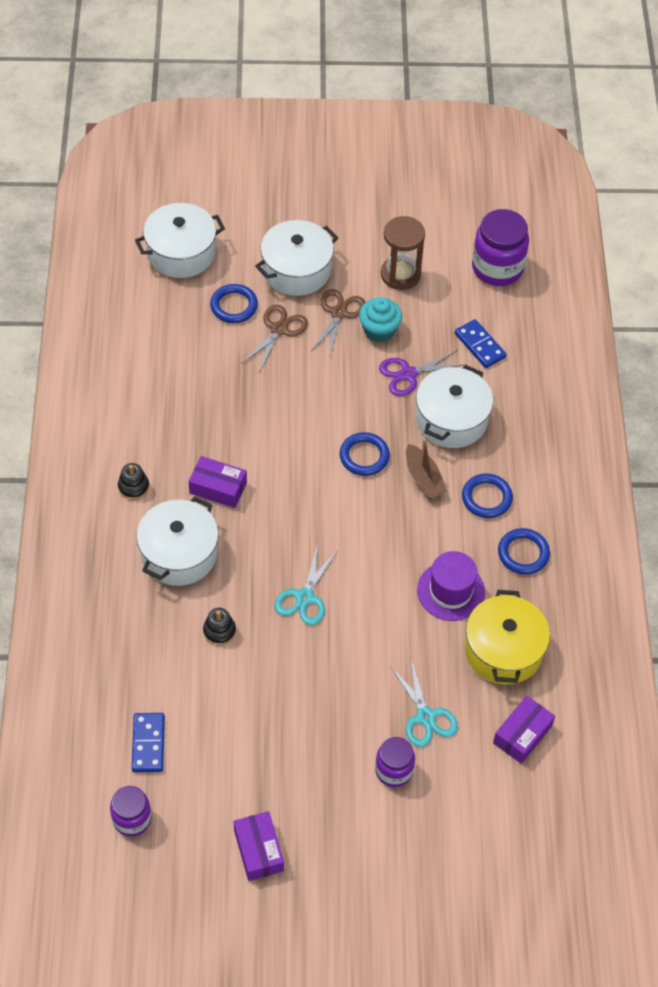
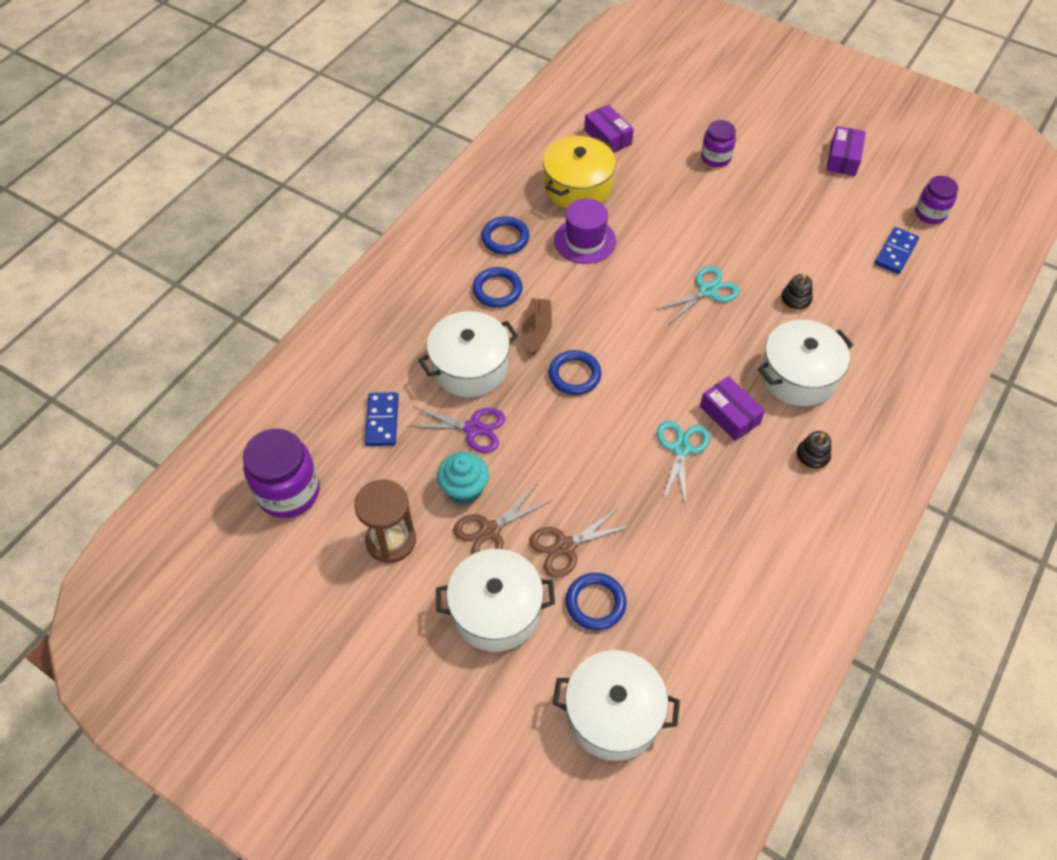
camera: 145 degrees left, 0 degrees up
(425, 717) = (668, 176): turquoise scissors -> turquoise scissors (681, 449)
(522, 734) = (607, 137): purple box -> purple box turned 75 degrees clockwise

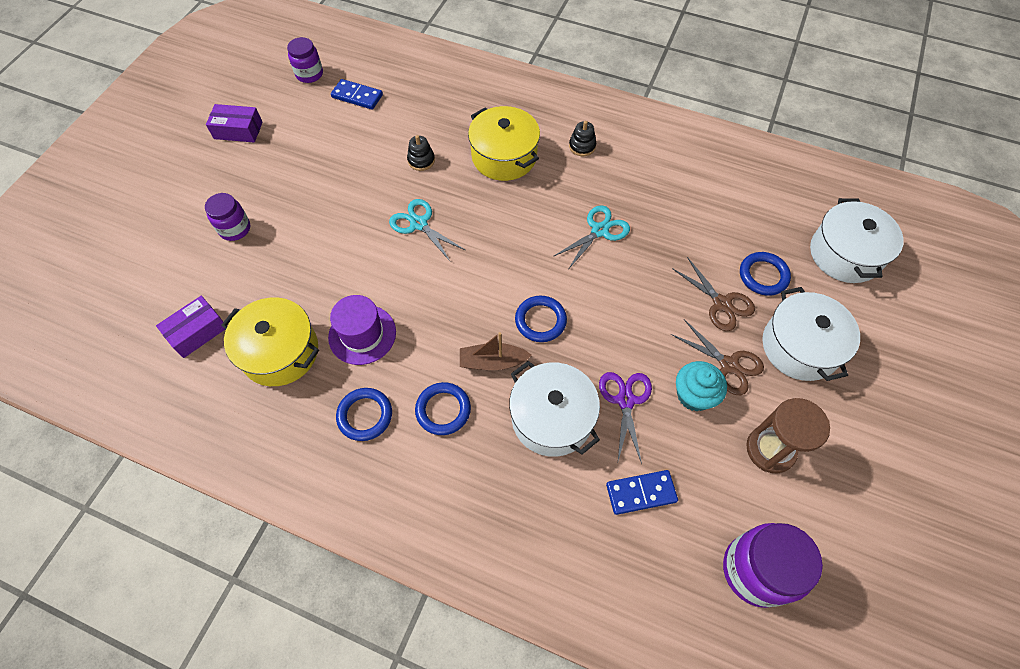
camera: 100 degrees left, 5 degrees up
(681, 449) = (599, 231): turquoise scissors -> turquoise scissors turned 135 degrees clockwise
(729, 415) = (556, 200): purple box -> none
(798, 375) = (504, 156): white pot -> yellow pot

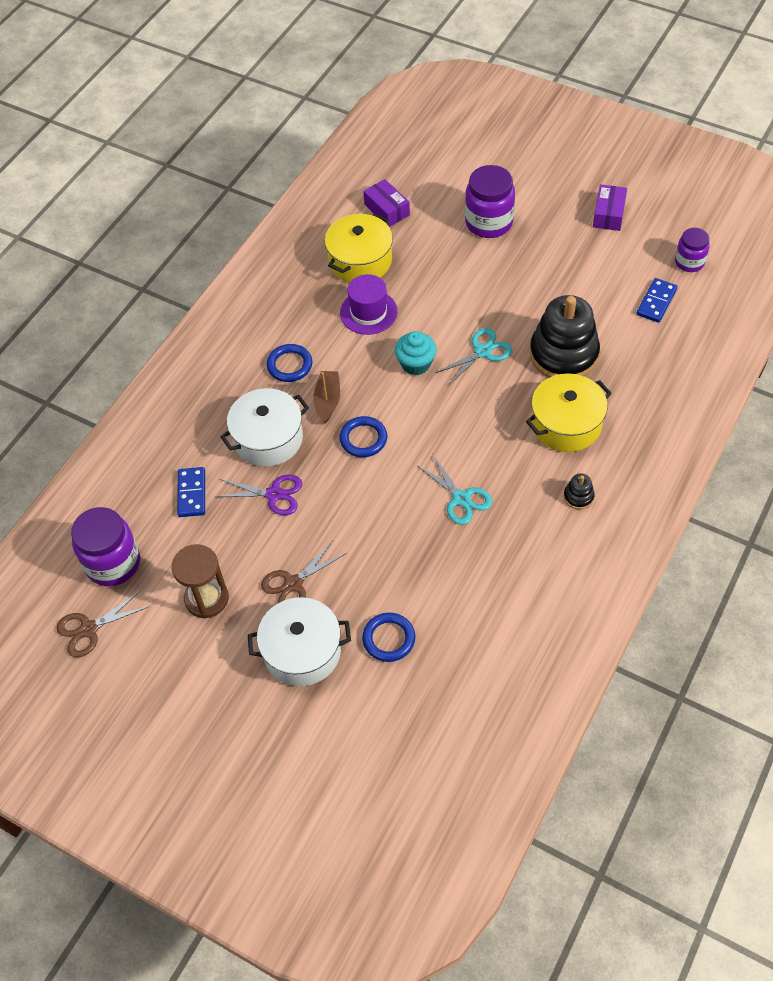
camera: 100 degrees right, 5 degrees down
(235, 229) = (489, 222): purple jar -> purple jar, size x1.66
(365, 415) = (294, 315): blue ring -> none
(421, 160) = (563, 354): black stacking toy -> black stacking toy, size x2.45
(694, 395) = (269, 548): turquoise cupcake -> turquoise cupcake (416, 364)
(721, 303) = (360, 592): brown scissors -> brown scissors (89, 629)
(845, 254) = (407, 730): white pot -> none

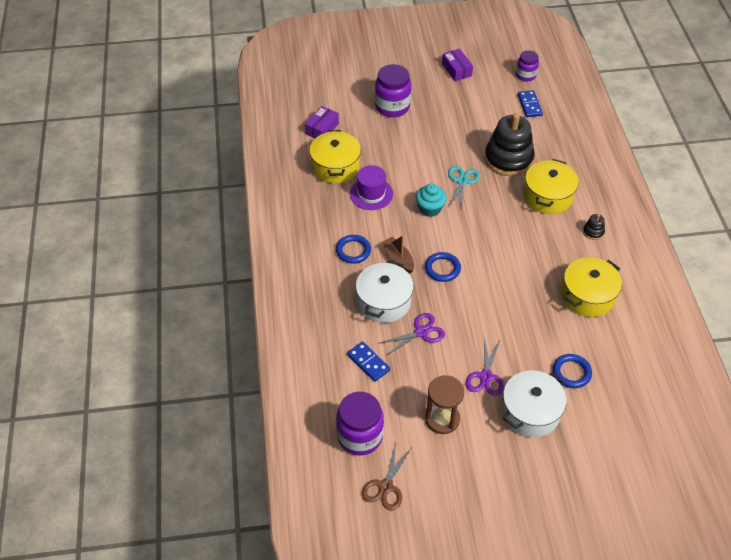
camera: 40 degrees left, 5 degrees down
(293, 584) = (485, 376): brown scissors -> purple scissors
(386, 210) = (322, 128): purple box -> purple box turned 75 degrees counterclockwise
(461, 498) = (532, 270): turquoise scissors -> none
(494, 566) = (587, 296): none -> yellow pot

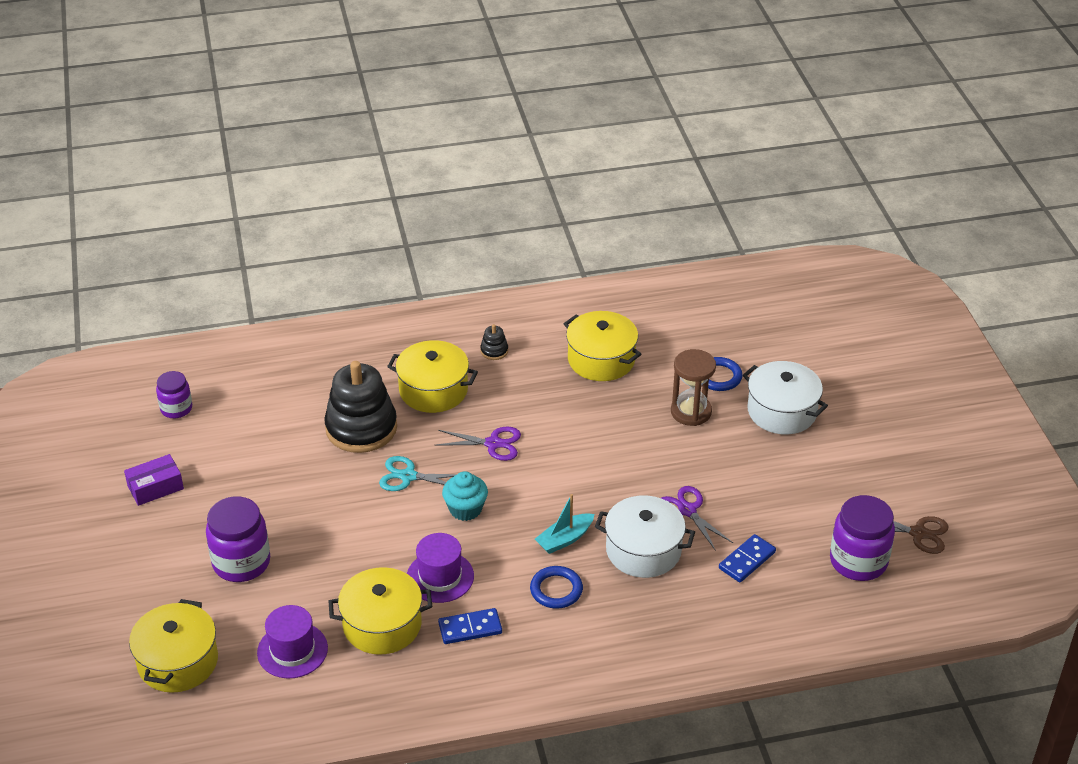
camera: 95 degrees left, 10 degrees down
(321, 84) = (178, 661): none -> yellow pot
(322, 128) = (292, 650): purple box -> purple hat
(398, 259) = (565, 539): brown boat -> turquoise boat
(442, 268) = (576, 493): blue ring -> none
(442, 419) = (812, 486): brown hourglass -> brown hourglass (691, 412)
(485, 376) = (742, 449): purple scissors -> purple scissors (493, 444)
(529, 105) = (245, 405): blue domino -> blue domino (470, 628)

